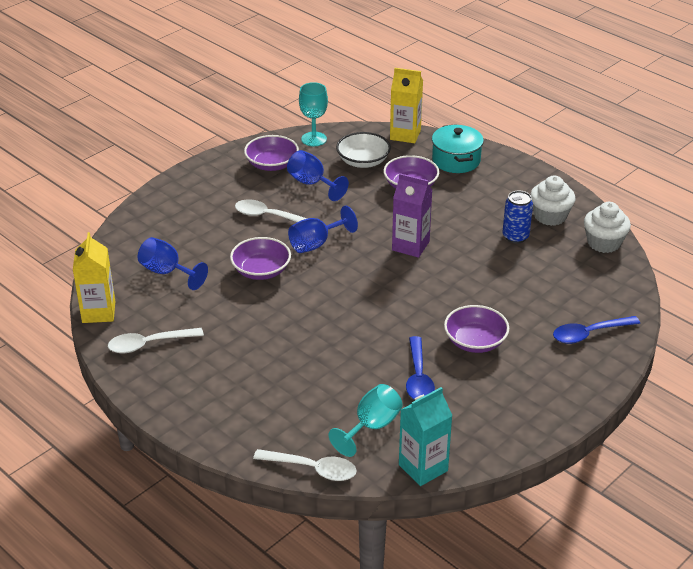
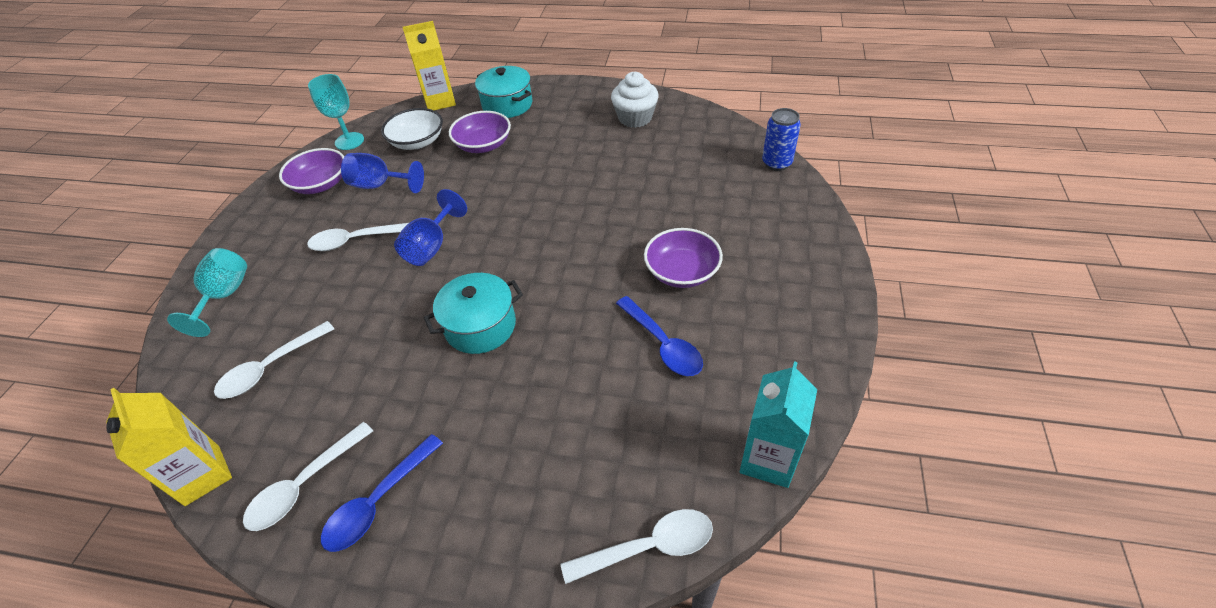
camera: 30 degrees left, 10 degrees up
(167, 272) = (270, 368): blue goblet -> white spoon
(261, 271) = (390, 307): purple bowl -> none
(309, 309) = (480, 326): none -> turquoise pot
(371, 426) = (667, 438): turquoise goblet -> turquoise goblet (224, 296)
(410, 246) = (532, 203): purple carton -> none
(515, 237) = (622, 149): blue can -> blue can (776, 163)
(589, 334) = (774, 209): blue spoon -> blue spoon (378, 502)
(604, 243) = (702, 121): white cupcake -> none

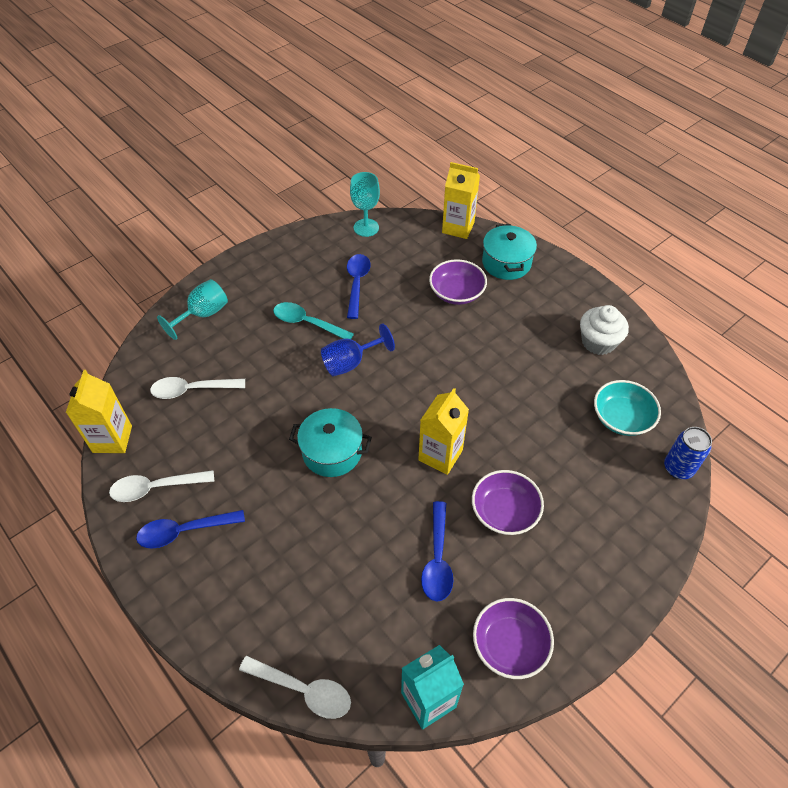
camera: 35 degrees right, 5 degrees up
(320, 184) = (320, 257): purple bowl -> purple bowl (510, 645)
(355, 241) = (307, 323): white spoon -> turquoise spoon
(380, 185) = (357, 284): blue goblet -> blue spoon
(417, 142) = (412, 258): white bowl -> none
(586, 266) = (440, 455): none -> yellow carton
(704, 155) = (621, 418): none -> turquoise bowl

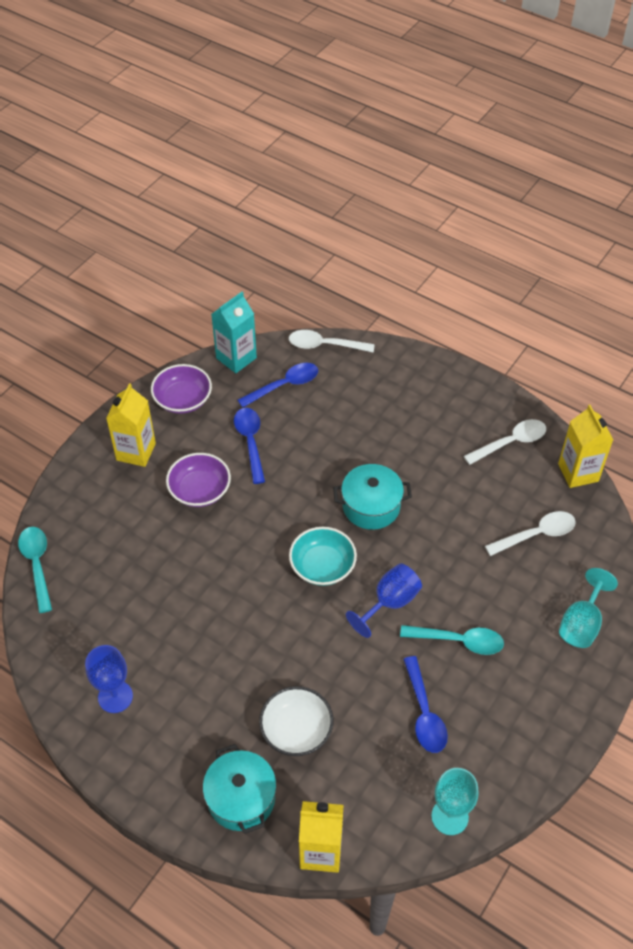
camera: 165 degrees right, 0 degrees up
(184, 531) = (465, 417): blue spoon -> blue spoon (284, 385)
(440, 455) = (268, 526): yellow carton -> yellow carton (136, 451)
(456, 293) = (296, 730): purple bowl -> white bowl
(598, 342) = (115, 697): white cupcake -> blue goblet
(621, 418) = (90, 605): turquoise bowl -> turquoise bowl (322, 566)
(678, 468) = (37, 565): blue can -> turquoise spoon

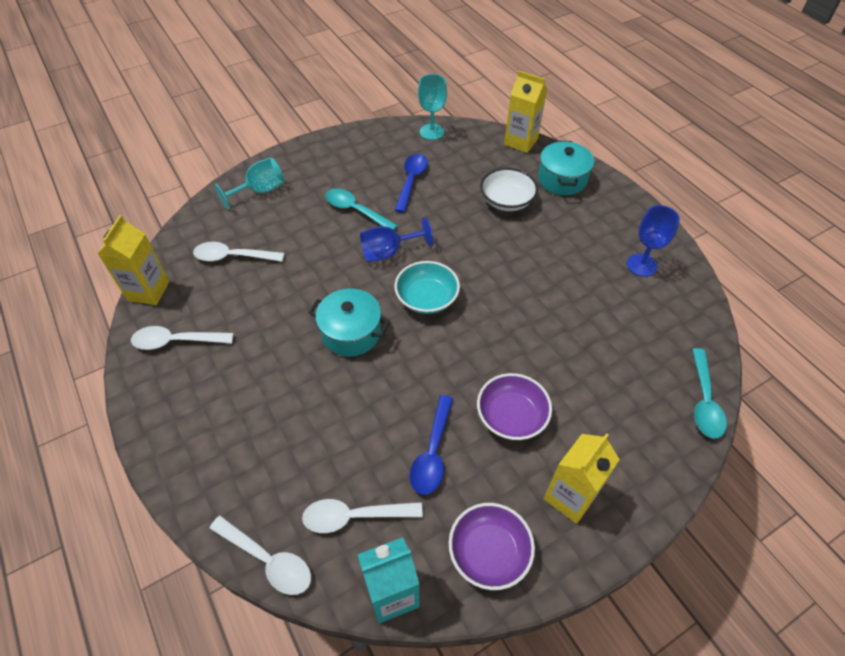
camera: 155 degrees left, 0 degrees up
(284, 385) = (354, 516): blue spoon -> white spoon

